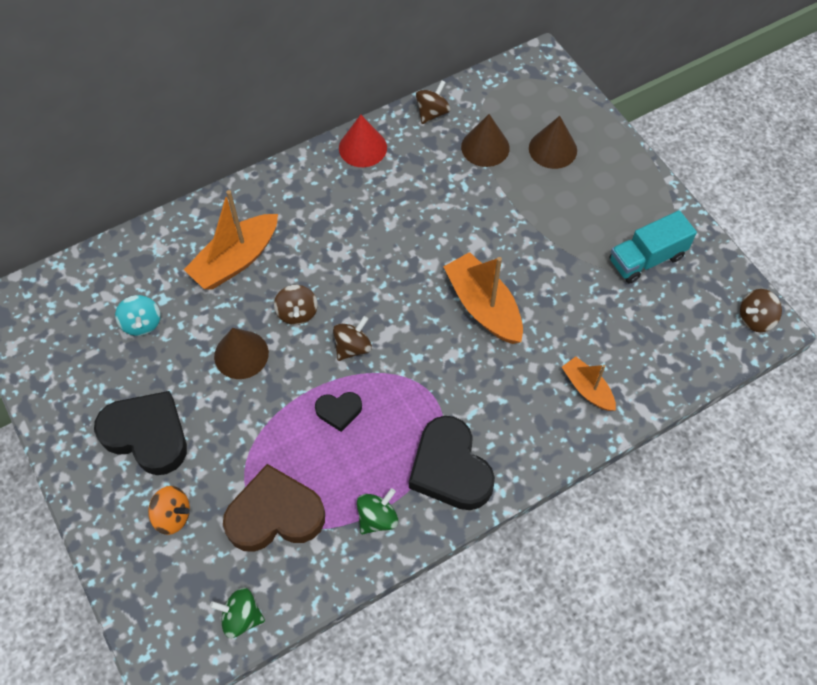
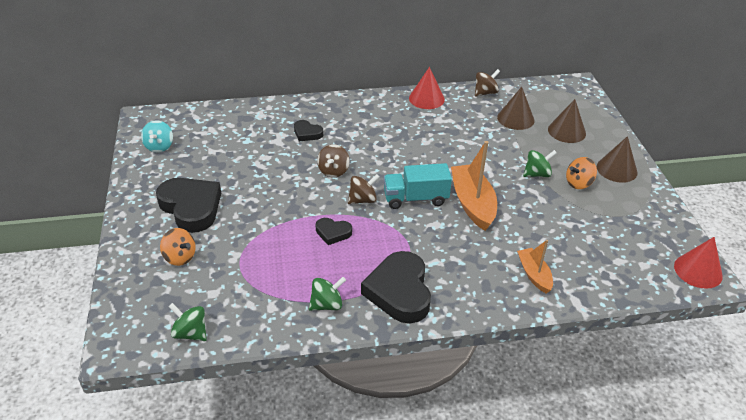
camera: 20 degrees right, 20 degrees down
(142, 323) = (225, 149): turquoise spinning top -> turquoise spinning top (159, 146)
(236, 260) = (307, 133): orange boat -> black heart
(241, 354) = (281, 182): brown cone -> brown cone (616, 169)
(275, 514) = (252, 279): brown heart -> none
(541, 233) = (537, 174): none -> green spinning top
(592, 231) = (578, 183): none -> orange spinning top
(646, 259) = (616, 210): turquoise truck -> turquoise truck (415, 198)
(755, 319) = (698, 271): brown spinning top -> red cone

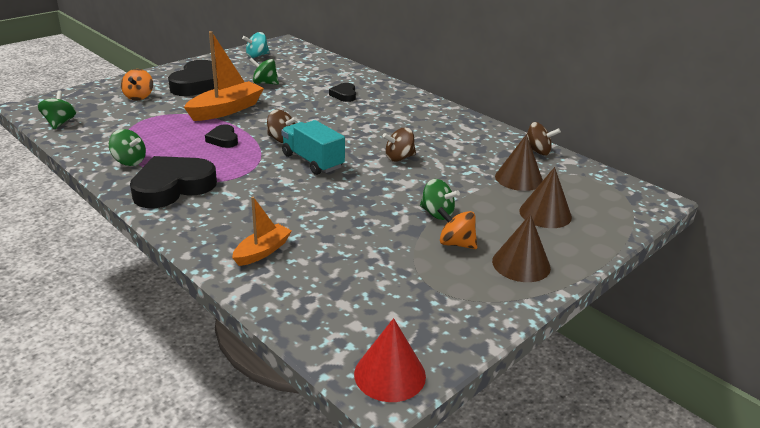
camera: 55 degrees right, 10 degrees down
(233, 166) = (265, 83): none -> green spinning top
(333, 171) = (306, 118): brown spinning top -> brown spinning top (399, 158)
(426, 99) = (476, 127): red cone -> none
(472, 203) = (339, 190): orange boat -> orange boat (226, 110)

